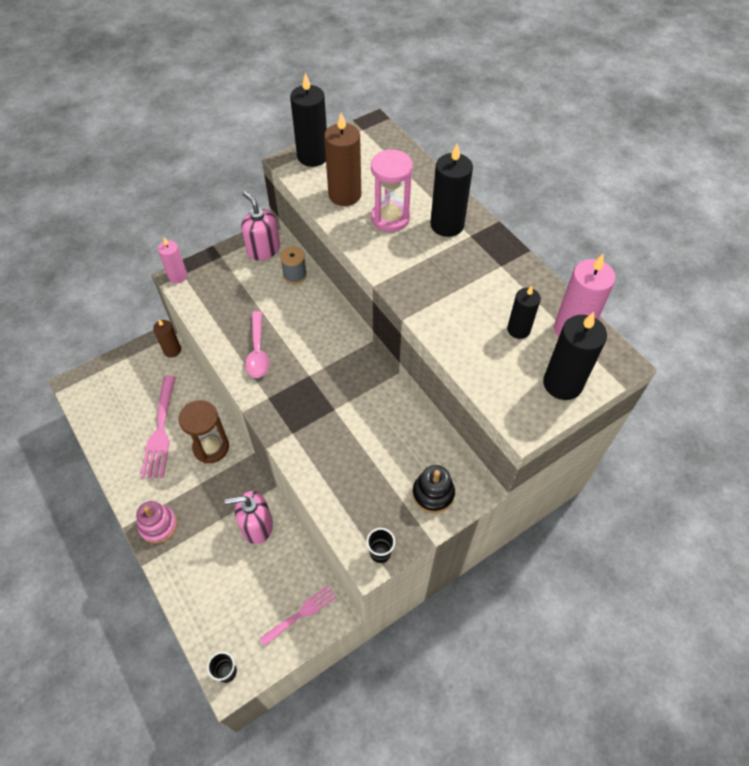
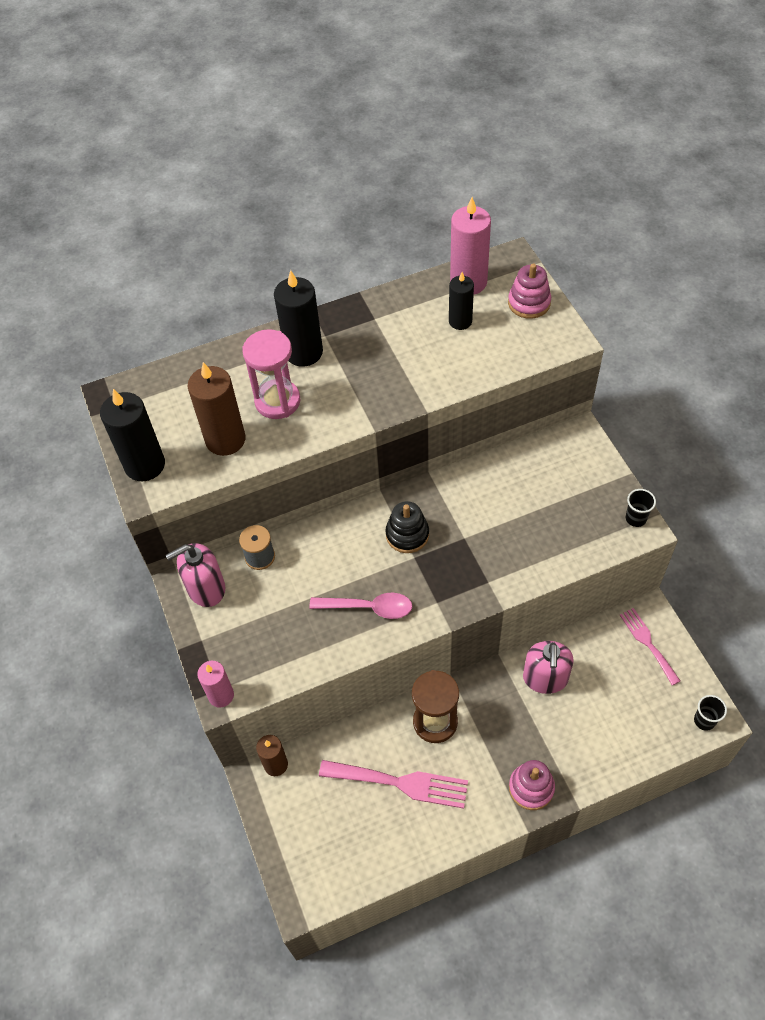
camera: 75 degrees left, 0 degrees up
(433, 494) = (577, 465): black stacking toy -> black stacking toy (407, 534)
(562, 384) = (529, 303): black candle -> pink stacking toy

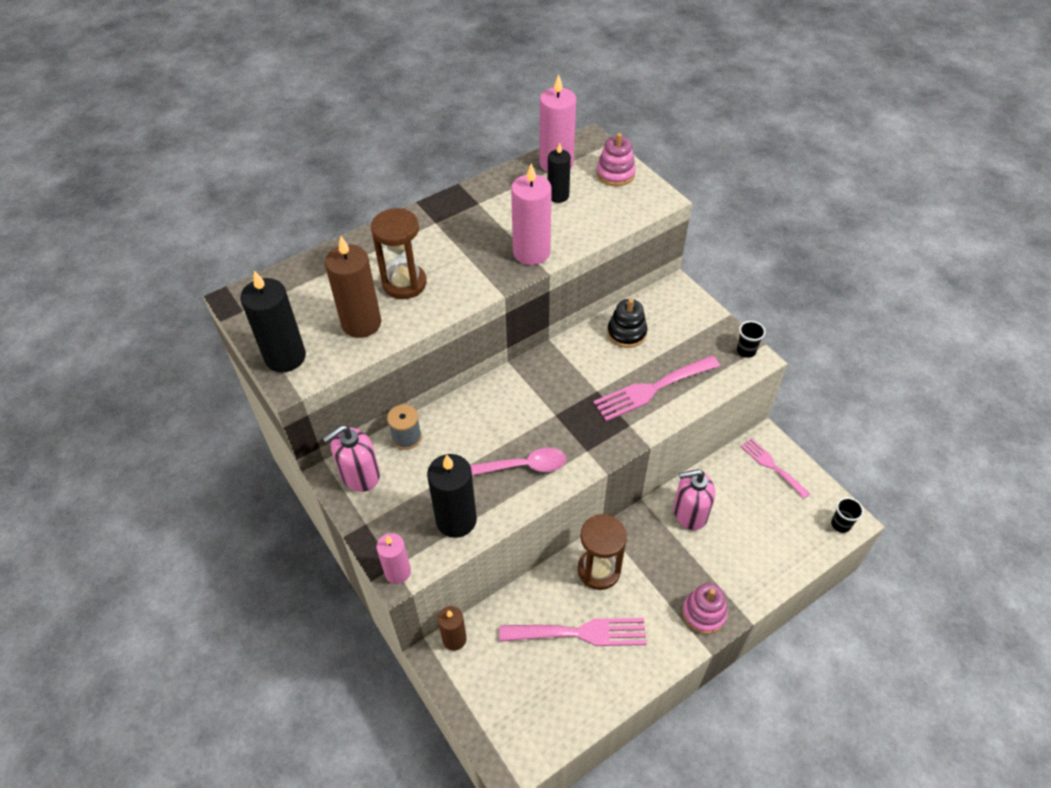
camera: 15 degrees left, 5 degrees down
(277, 401) = (404, 283): pink hourglass -> brown hourglass
(303, 352) = (419, 239): black candle -> black candle (456, 520)
(407, 534) = (543, 396): black stacking toy -> black stacking toy (626, 333)
(415, 385) = (531, 252): none -> pink candle
(522, 546) = (652, 389): none -> pink fork
(545, 678) = (690, 512): pink soap dispenser -> pink soap dispenser turned 90 degrees clockwise

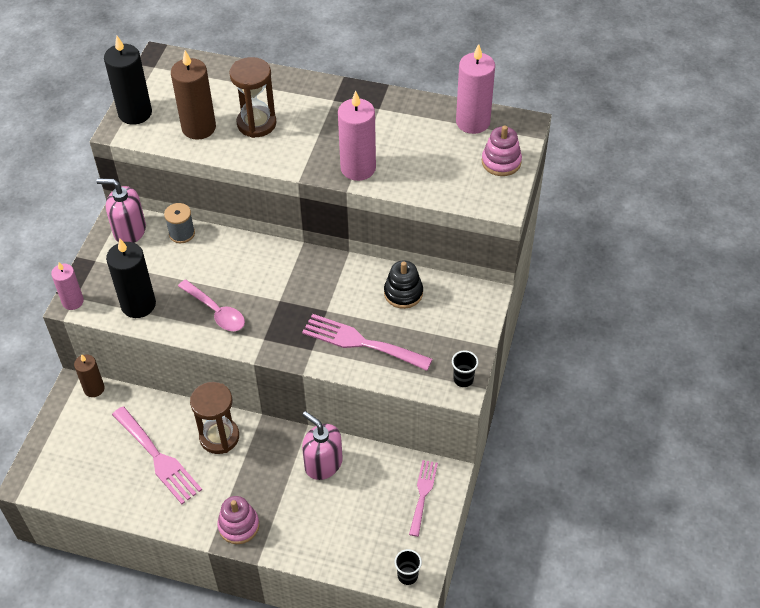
camera: 50 degrees right, 0 degrees up
(558, 196) = (436, 145): black candle -> none

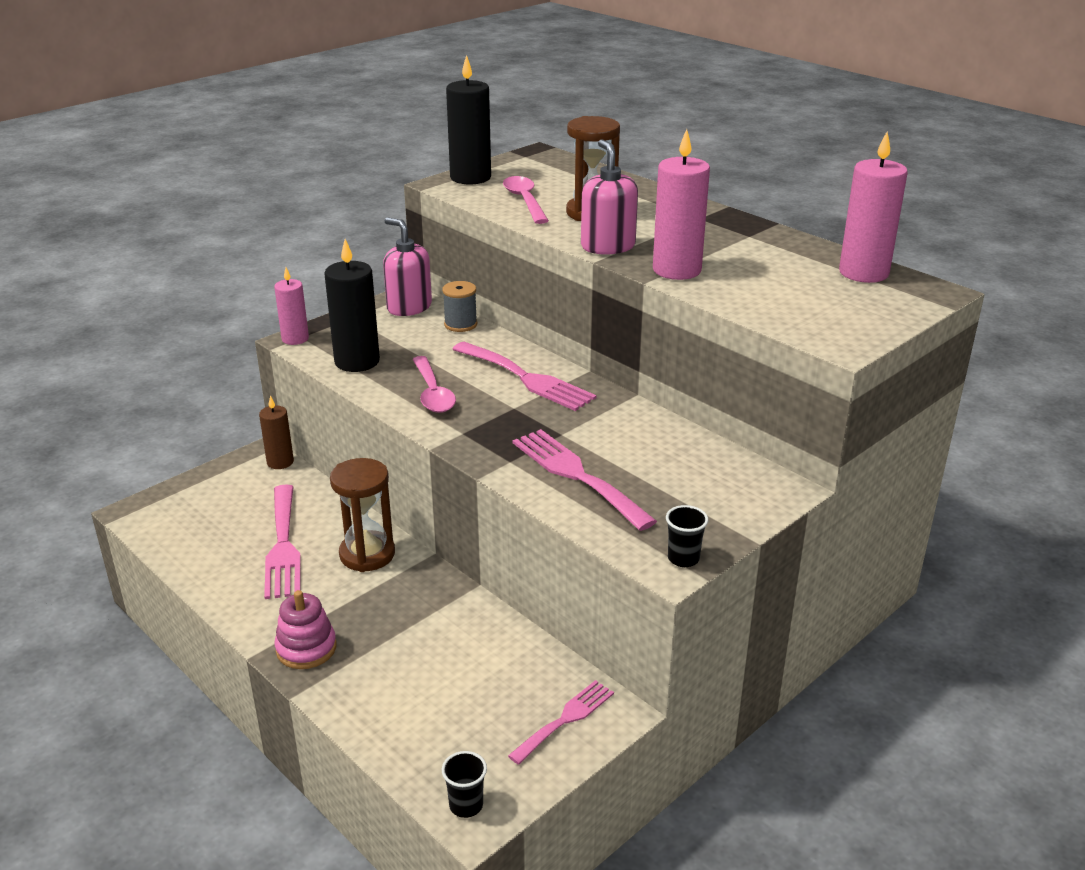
camera: 30 degrees right, 20 degrees down
(199, 128) = (525, 201): brown candle -> pink spoon
(268, 269) = (527, 378): none -> pink fork
(323, 464) = (463, 630): pink soap dispenser -> pink soap dispenser (608, 246)
(403, 293) = (673, 450): black stacking toy -> none
(501, 162) = (874, 312): pink stacking toy -> none

